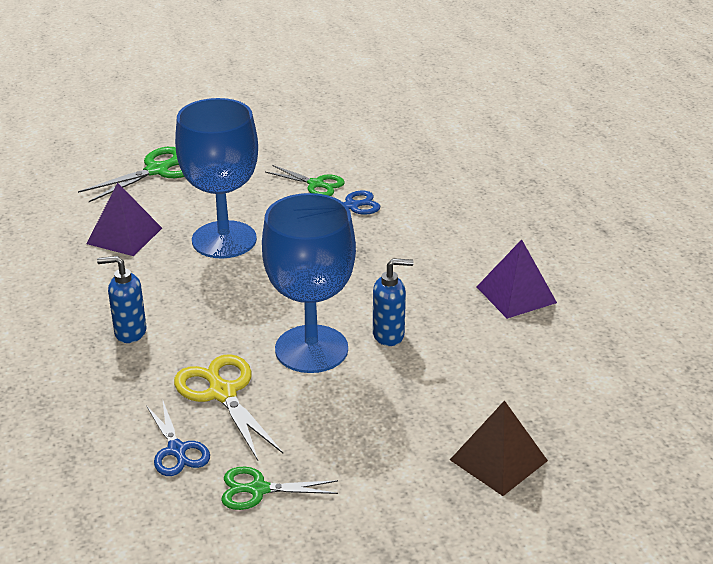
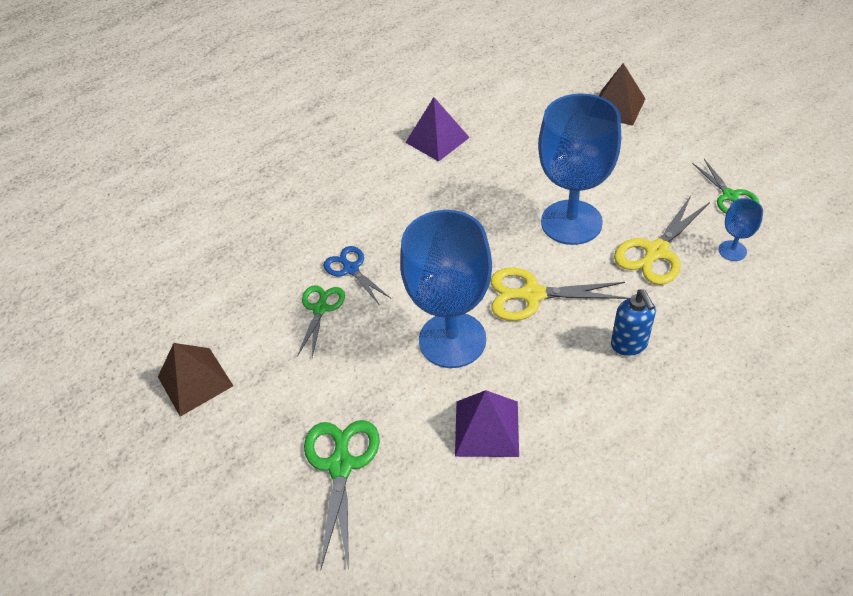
camera: 105 degrees left, 15 degrees up
(158, 170) = (341, 464): green scissors -> green scissors turned 60 degrees clockwise
(177, 450) = (732, 251): blue scissors -> blue goblet
(236, 295) = (531, 295): none -> yellow scissors
(288, 124) = (195, 381): none -> brown pyramid
(389, 335) = (527, 187): blue soap dispenser -> none

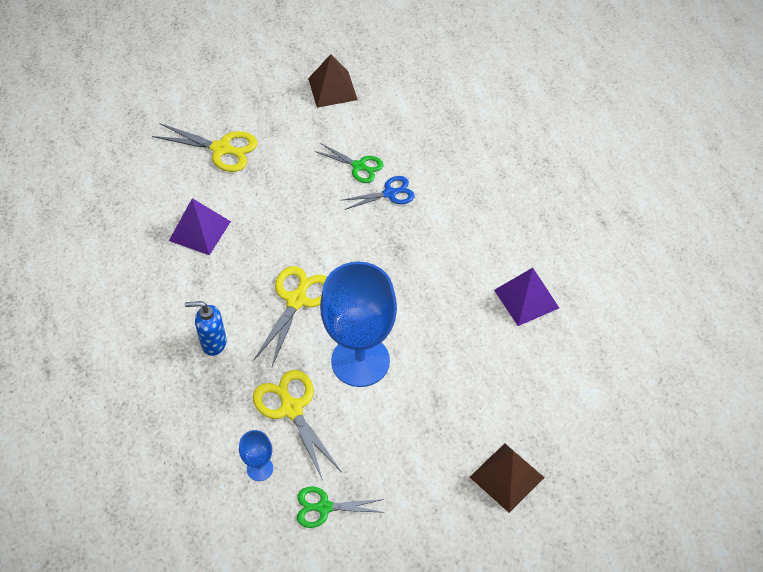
camera: 105 degrees right, 5 degrees up
(341, 464) = (222, 149): green scissors -> yellow scissors
(452, 340) = (283, 235): blue goblet -> none

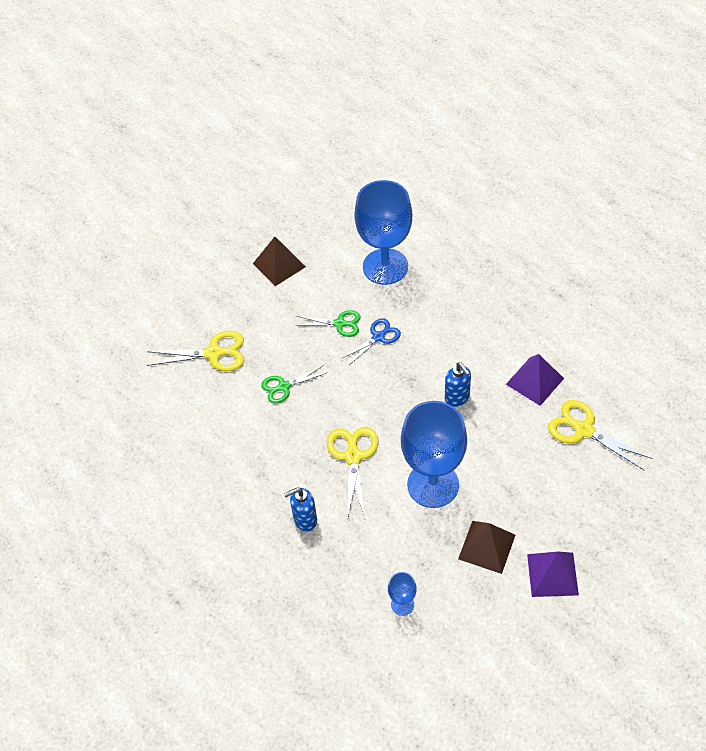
camera: 20 degrees left, 0 degrees up
(199, 231) = (237, 431): purple pyramid -> purple pyramid (552, 574)
(291, 408) = (400, 546): yellow scissors -> yellow scissors (583, 429)
(323, 507) = (470, 612): green scissors -> green scissors (283, 386)
(435, 284) = (457, 398): none -> blue soap dispenser
(436, 128) = (385, 267): none -> blue goblet
(506, 477) = (596, 528): brown pyramid -> brown pyramid (486, 546)

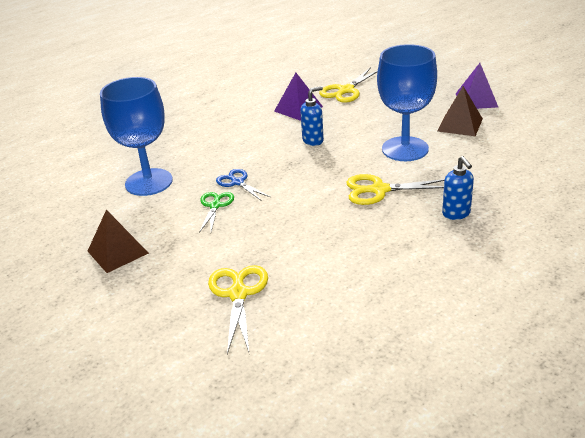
camera: 90 degrees left, 20 degrees down
(283, 386) = (293, 237): green scissors -> none
(402, 604) = (527, 159): blue goblet -> none

